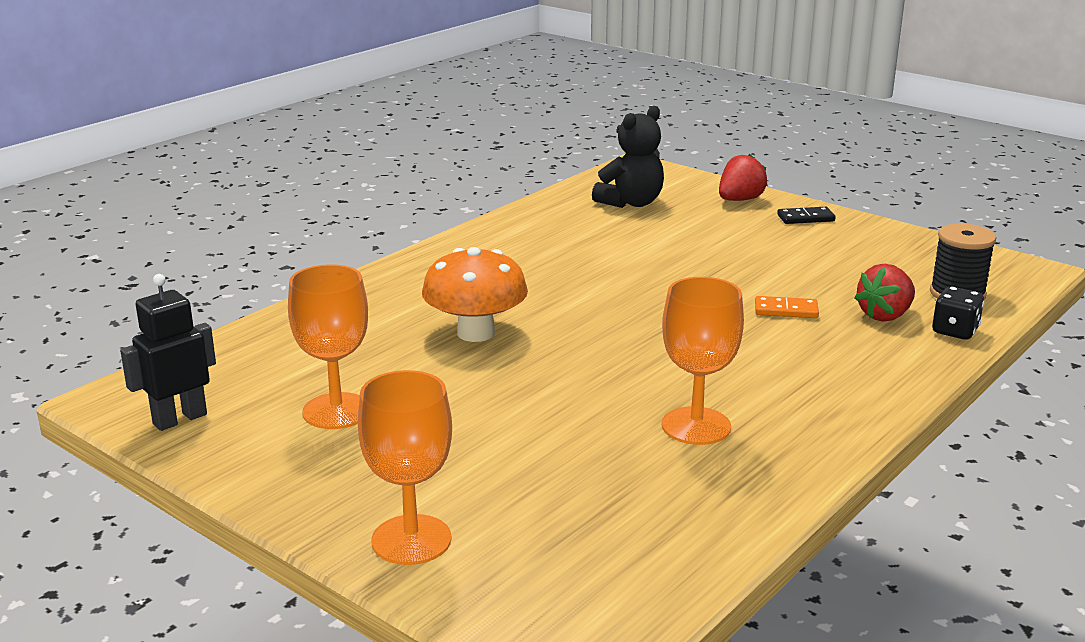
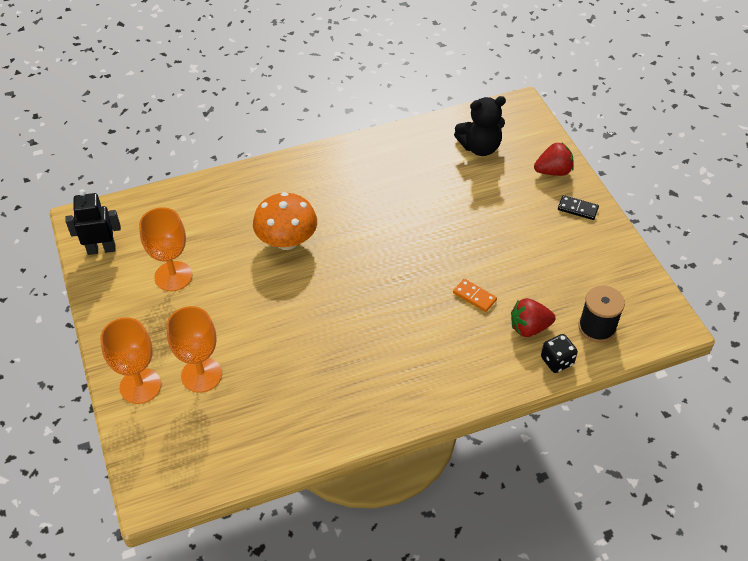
camera: 30 degrees right, 25 degrees up
(696, 426) = (334, 371): orange goblet -> orange goblet (201, 375)

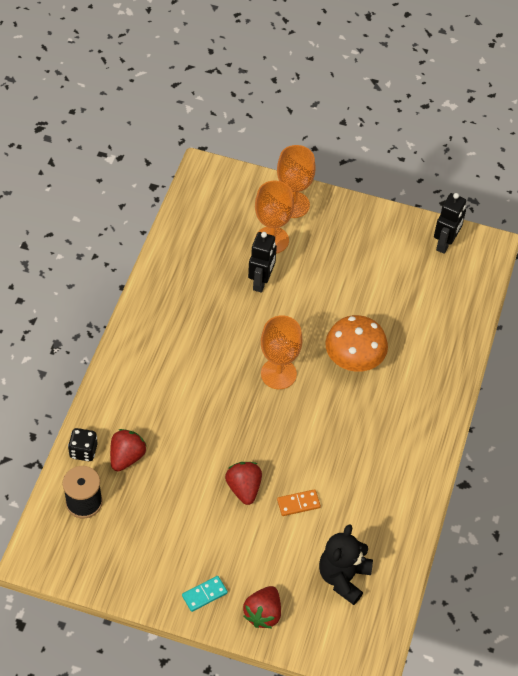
camera: 125 degrees right, 5 degrees up
(173, 276) = (379, 271): orange goblet -> orange goblet (278, 374)
(260, 352) = (261, 282): none -> black robot
(473, 238) = (244, 488): none -> red strawberry
(474, 296) = (187, 443): orange domino -> orange domino (298, 503)
(577, 209) = (204, 594): black domino -> turquoise domino

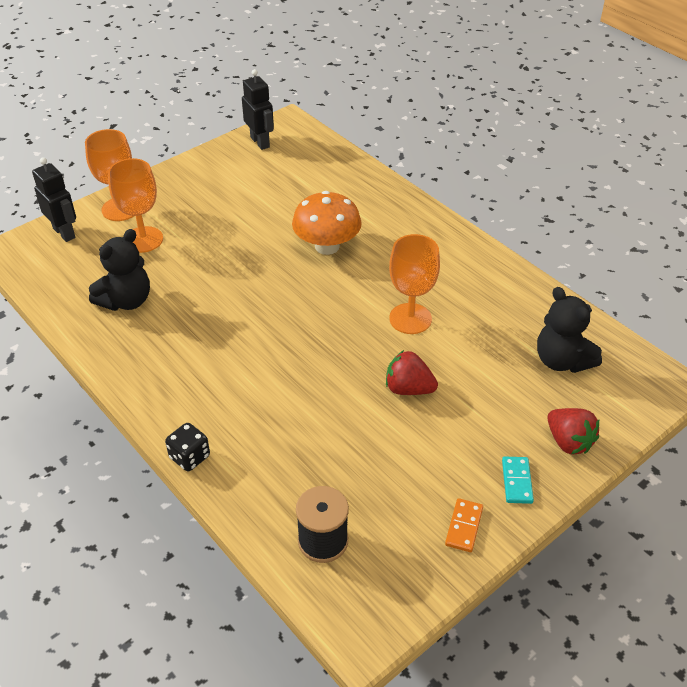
camera: 55 degrees left, 10 degrees down
(83, 451) = (254, 508): black dice -> black dice (189, 457)
(127, 457) = (294, 471): red strawberry -> none
(205, 270) = (126, 301): none -> black teddy bear
(261, 282) = (182, 267): black robot -> black robot (64, 233)
(278, 374) = (297, 303): orange goblet -> orange goblet (410, 318)
(298, 503) = (456, 355): orange domino -> orange domino (464, 526)

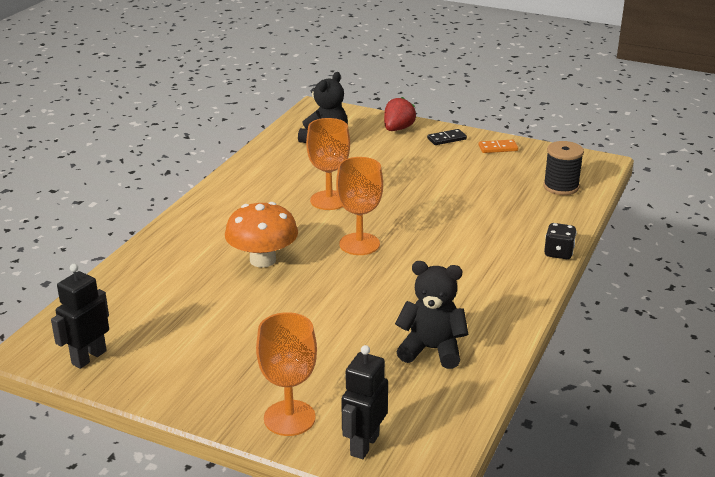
camera: 115 degrees left, 15 degrees down
(143, 239) = (332, 376): orange goblet -> orange goblet (359, 244)
(408, 389) = (404, 186): red strawberry -> none
(516, 481) = (446, 139): turquoise domino -> black domino

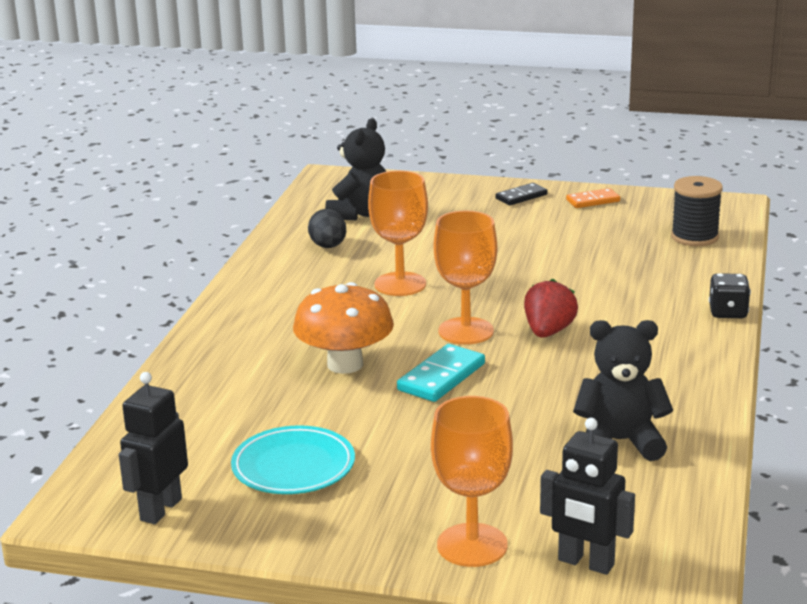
camera: 10 degrees left, 5 degrees down
(192, 336) = (293, 466): none -> turquoise plate
(291, 164) = (328, 246): none -> black egg
(326, 279) = (441, 377): none -> turquoise domino
(364, 445) = (585, 563): black robot -> black robot turned 75 degrees counterclockwise
(398, 129) = (451, 191): red strawberry -> red strawberry (548, 332)

